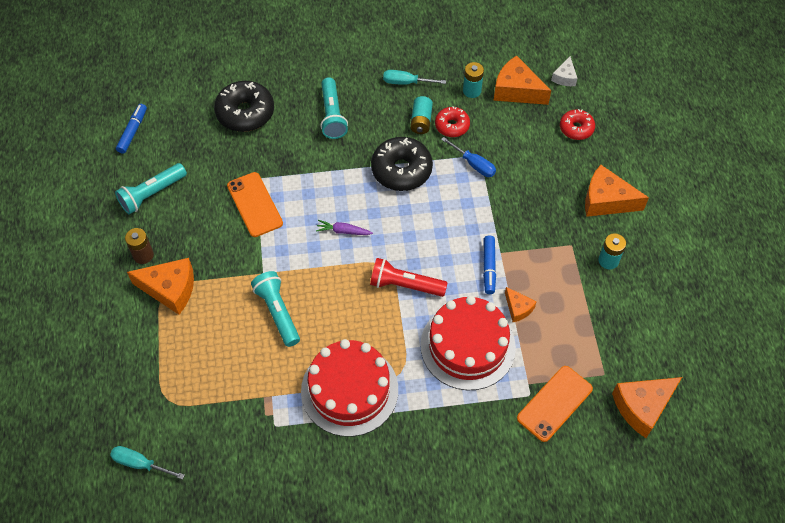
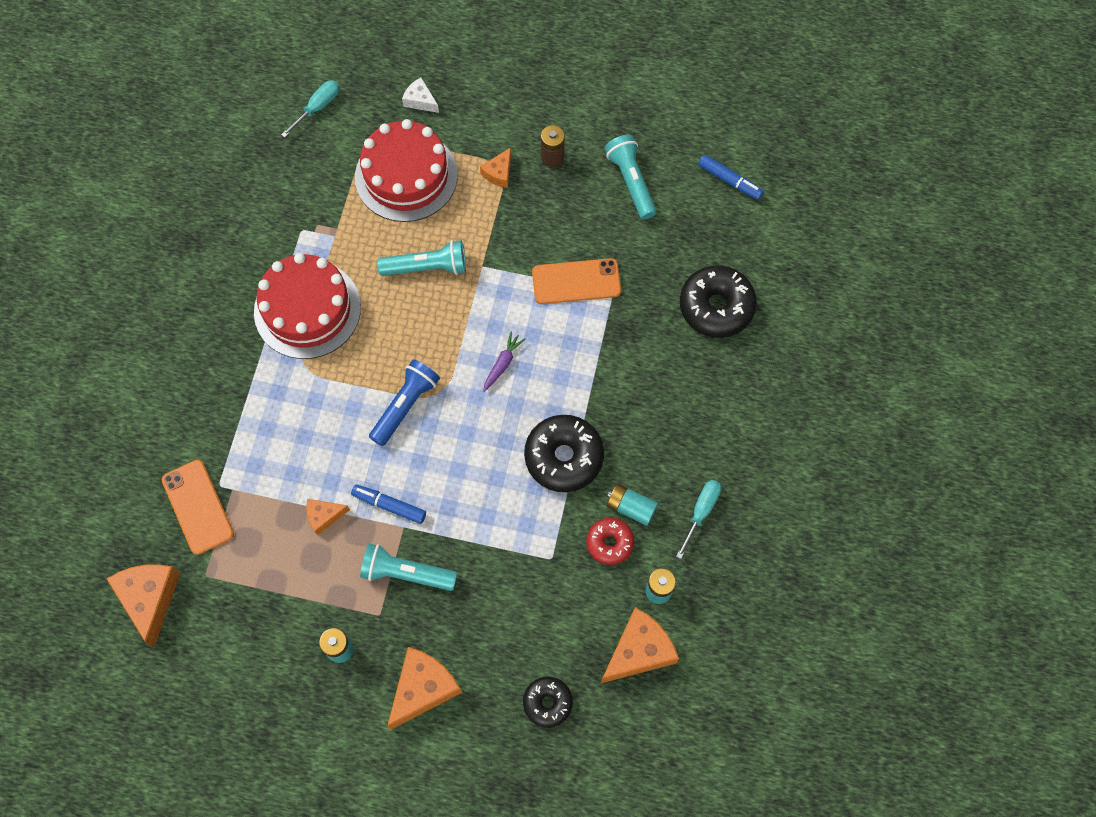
camera: 110 degrees right, 10 degrees up
(170, 289) = (499, 173): orange cheese -> orange cheese, size x0.54
(332, 115) = (677, 404): turquoise flashlight -> turquoise flashlight (406, 573)
(405, 285) = (405, 406): red flashlight -> blue flashlight
(467, 346) = (303, 444): red cake -> red cake (406, 176)
(473, 164) = (540, 546): blue screwdriver -> none
(564, 77) = (639, 727): white cheese -> white cheese (420, 100)
(576, 128) = (547, 703): red donut -> black donut

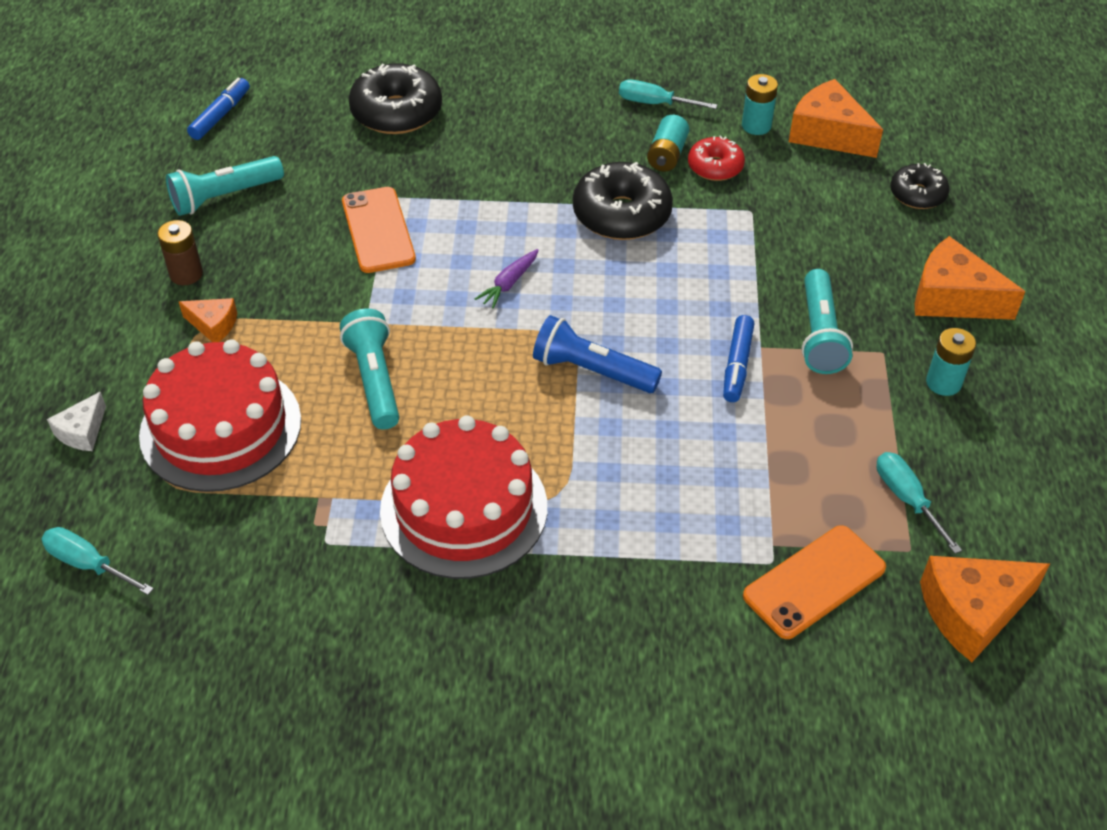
camera: 100 degrees left, 20 degrees down
(244, 587) = (907, 499): none -> turquoise screwdriver
(324, 516) = (775, 430): orange cheese -> none
(502, 364) = (509, 283): purple carrot -> purple carrot turned 75 degrees counterclockwise

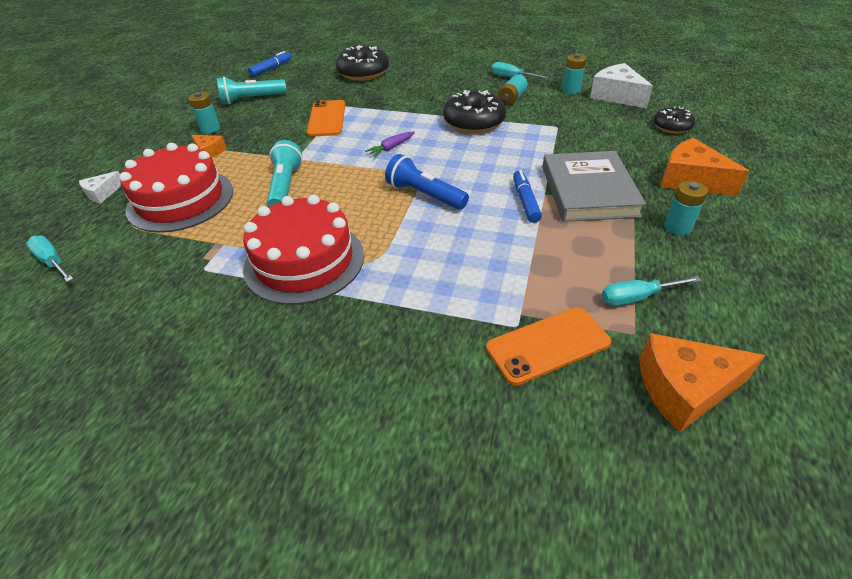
camera: 15 degrees right, 5 degrees down
(186, 274) = (210, 129): brown battery -> turquoise battery
(715, 167) = (540, 105): red donut -> none
(737, 364) = (525, 201): blue marker -> blue marker turned 150 degrees clockwise
(820, 334) = (588, 191): turquoise flashlight -> grey book
(828, 133) = (616, 96): orange cheese -> white cheese
(907, 499) = (637, 297): turquoise screwdriver -> turquoise screwdriver turned 90 degrees counterclockwise

